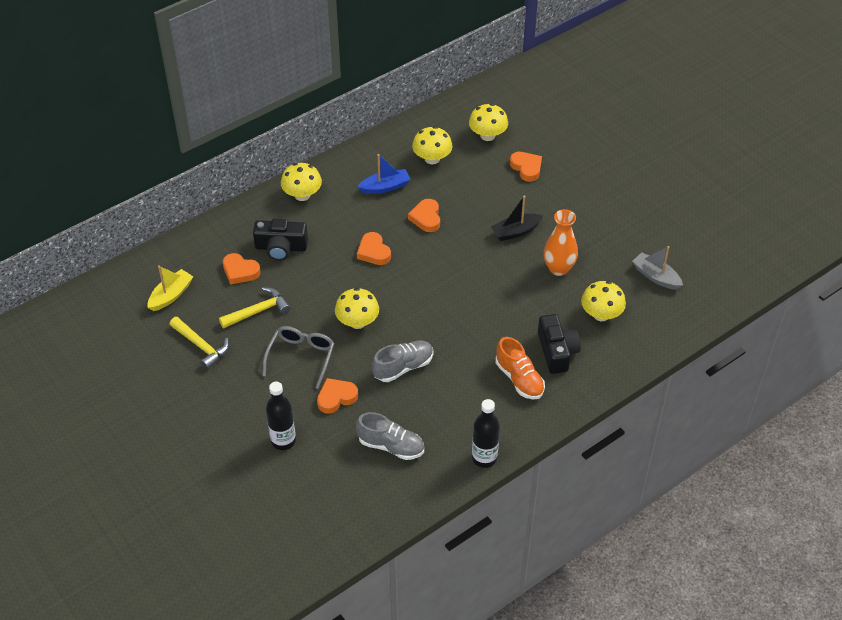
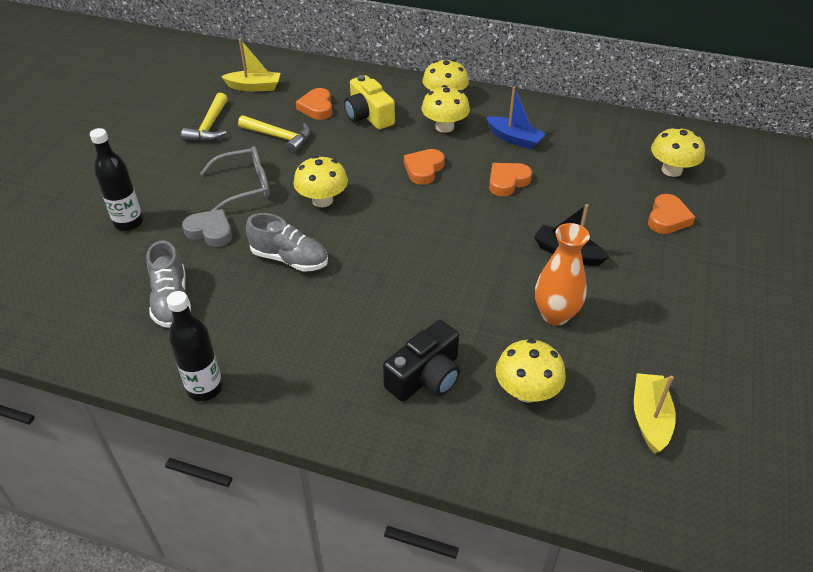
camera: 55 degrees right, 5 degrees down
(281, 247) = (368, 116): black camera -> yellow camera
(336, 397) = (210, 231): orange heart -> grey heart
(432, 158) = (589, 150): yellow mushroom -> yellow mushroom (444, 127)
(519, 379) = (352, 362): orange shoe -> none
(656, 276) = (650, 418): grey boat -> yellow boat

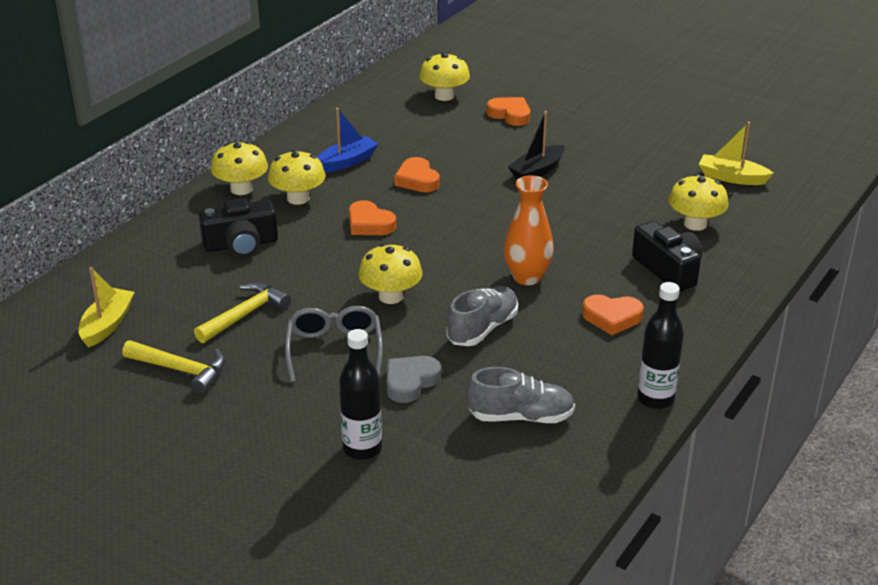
camera: 75 degrees left, 10 degrees down
(317, 107) = (196, 279): orange heart -> orange heart (612, 317)
(368, 116) = (241, 244): yellow camera -> black camera
(555, 315) = (613, 193): orange vase -> orange vase (527, 277)

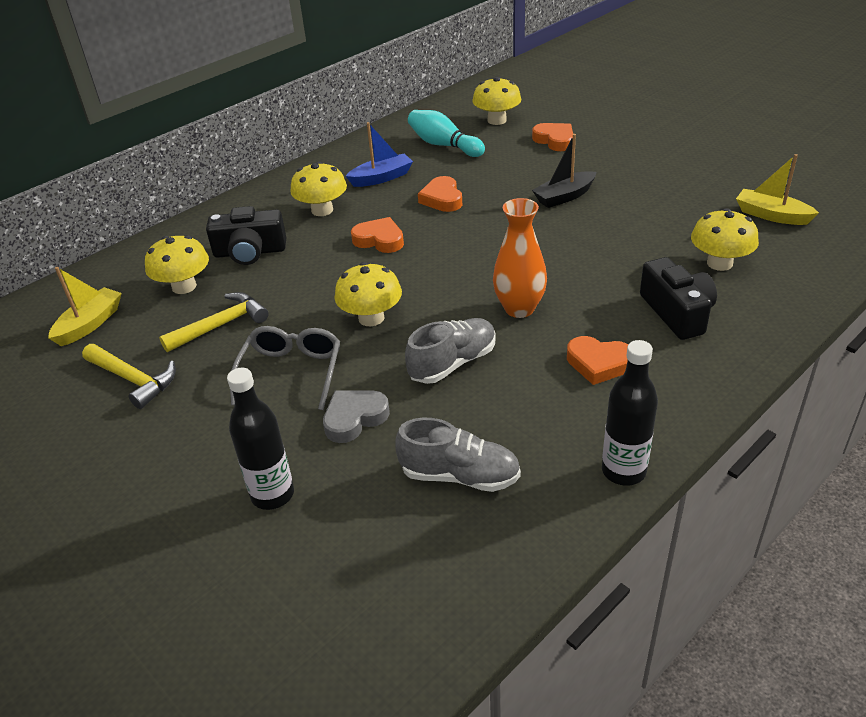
camera: 15 degrees right, 5 degrees up
(241, 189) = (274, 198): yellow mushroom -> yellow mushroom (184, 286)
(369, 224) = (379, 240): orange heart -> orange heart turned 150 degrees clockwise
(398, 125) = (444, 145): none -> turquoise bowling pin

